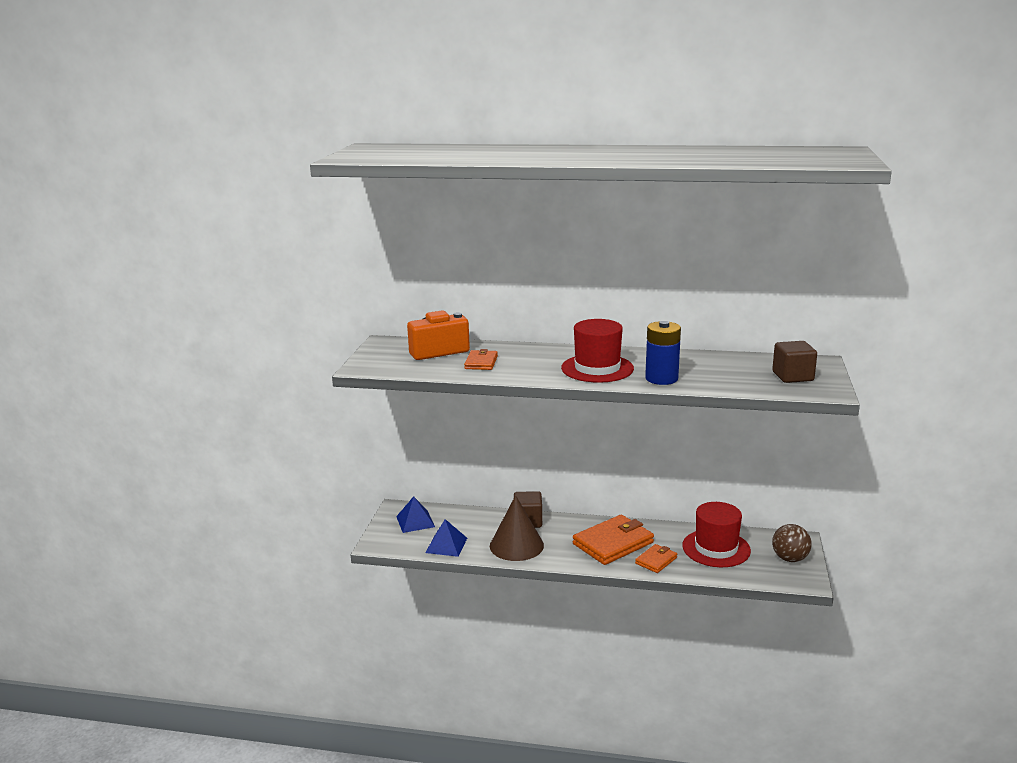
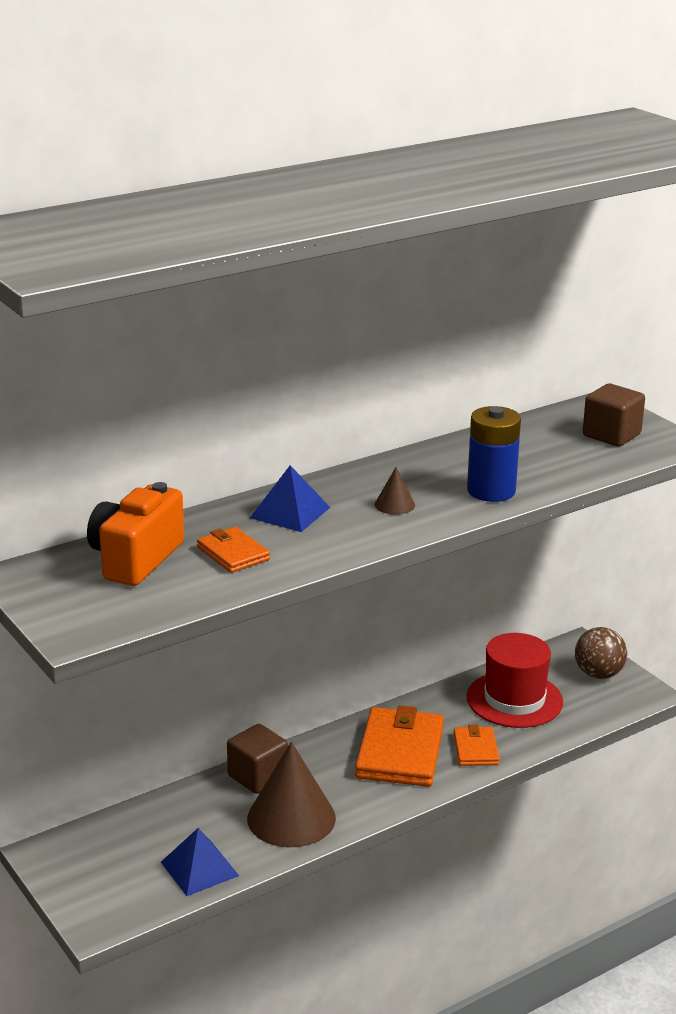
camera: 45 degrees left, 5 degrees up
(415, 521) = (103, 858): blue pyramid -> blue pyramid (290, 512)
(597, 368) = (394, 505): red hat -> brown cone

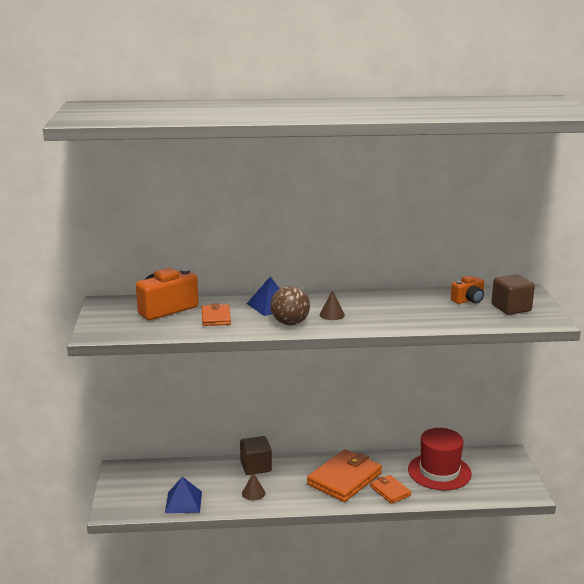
camera: 30 degrees right, 5 degrees down
(291, 818) = (253, 493): brown cone -> brown cone, size x0.44
(475, 749) = (390, 491): orange wallet -> orange wallet turned 60 degrees counterclockwise
(491, 491) = (396, 320): blue battery -> none
(547, 436) = (468, 300): none -> orange camera
(598, 674) = (506, 473): brown ball -> brown ball (290, 323)

